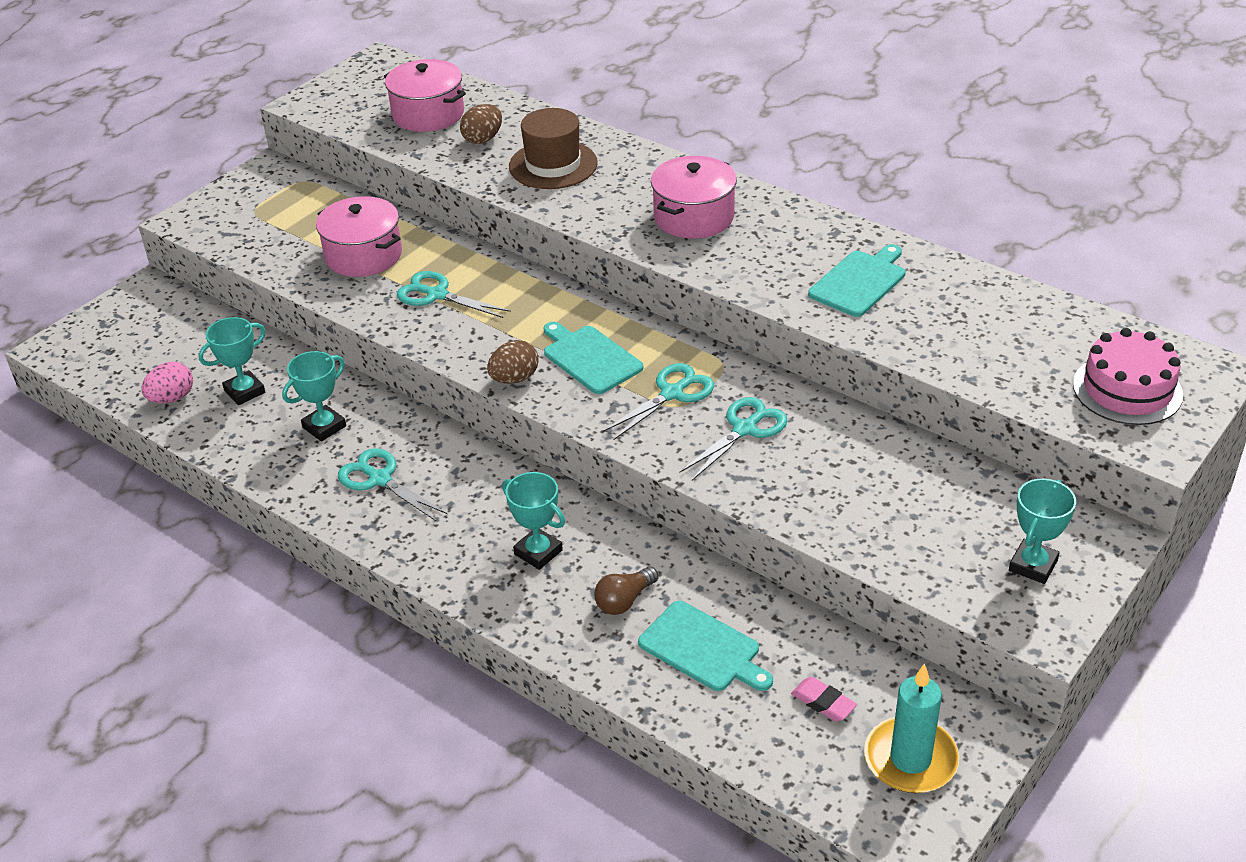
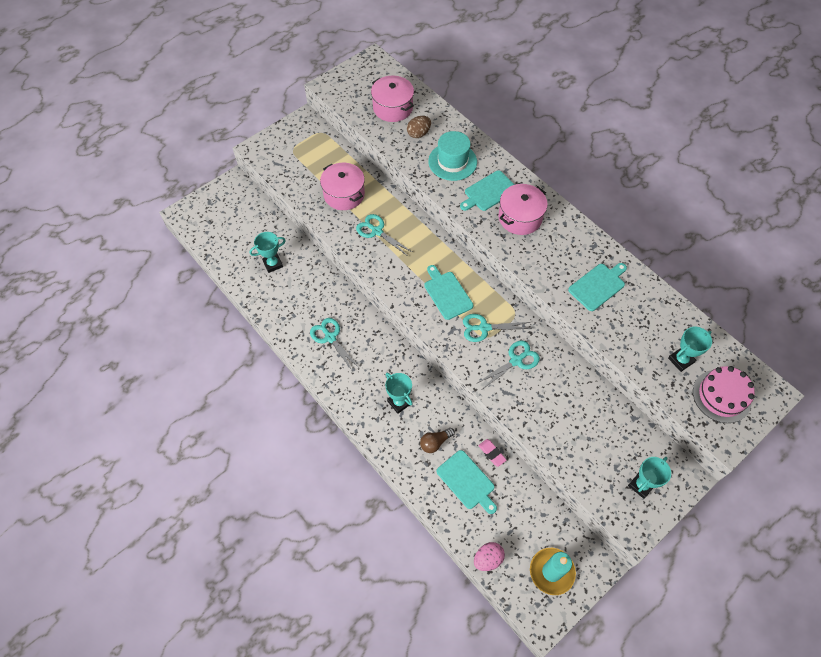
camera: 10 degrees right, 20 degrees up
(172, 398) = (236, 261): pink egg -> pink egg (487, 559)
(324, 427) = (308, 296): turquoise trophy -> turquoise trophy (681, 360)
(514, 379) = (406, 299): brown egg -> none
(553, 165) = (452, 161): brown hat -> turquoise hat
(628, 193) = (489, 192): none -> turquoise cutting board
(672, 394) = (484, 328): turquoise scissors -> turquoise scissors turned 150 degrees counterclockwise
(823, 702) = (518, 528): pink eraser -> pink eraser (492, 453)

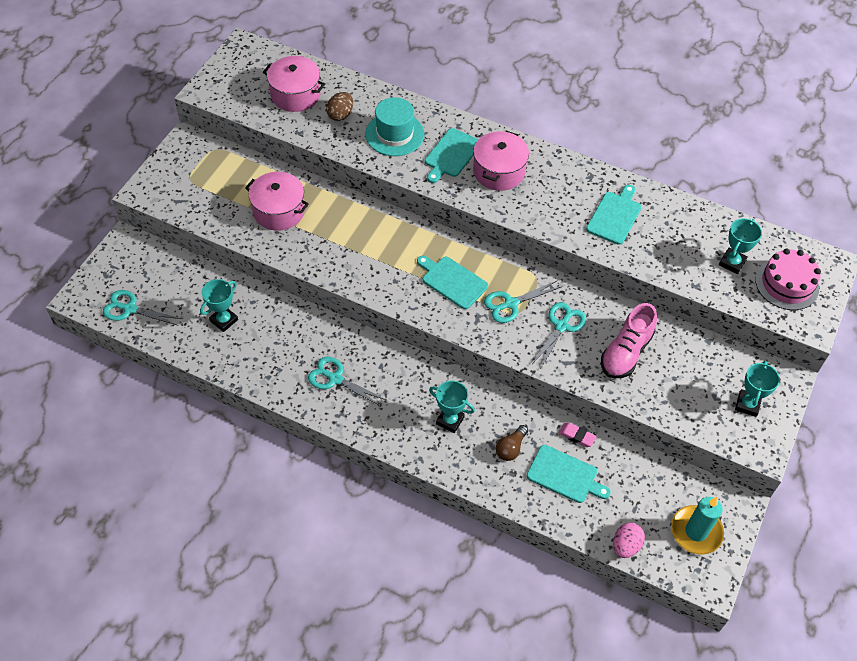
camera: 25 degrees left, 5 degrees down
(377, 231) = (338, 240): turquoise scissors -> turquoise scissors (130, 309)
(558, 402) = (626, 352): none -> pink shoe

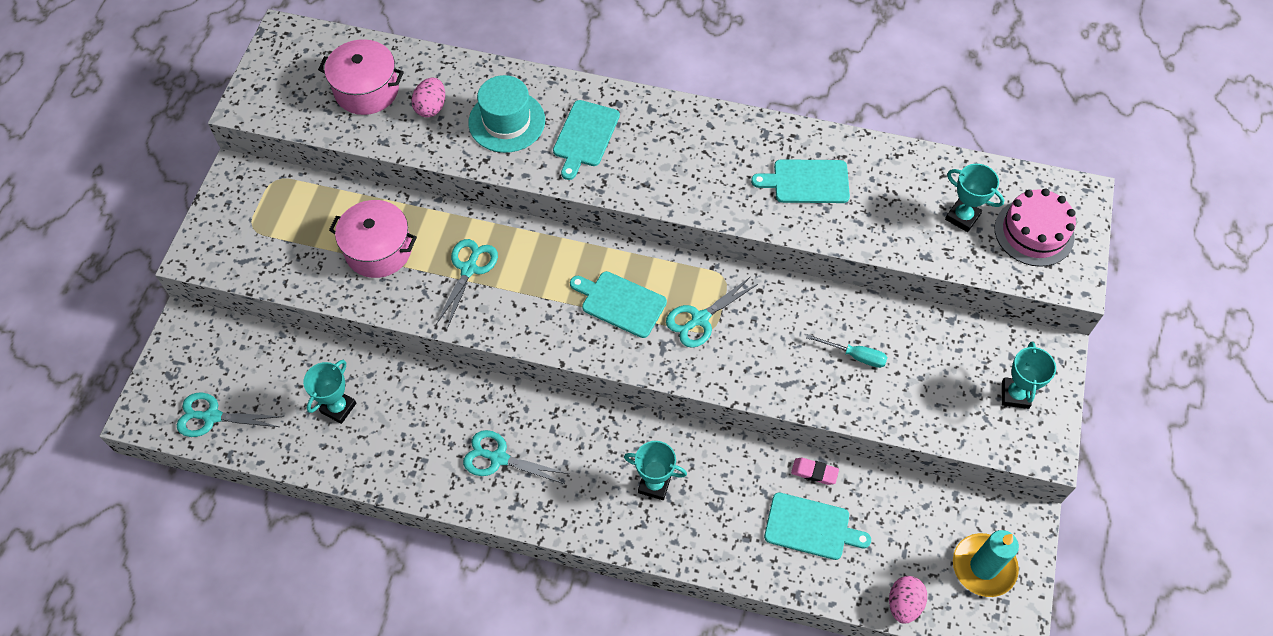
camera: 10 degrees left, 5 degrees up
(340, 115) = (431, 107): brown egg -> pink egg
(498, 171) = (650, 148): pink pot -> none
(511, 448) = (737, 505): brown light bulb -> none
(561, 326) = (769, 336): turquoise scissors -> turquoise scissors (469, 269)
(615, 216) = (807, 182): turquoise cutting board -> turquoise cutting board turned 105 degrees counterclockwise
(626, 352) = (855, 356): pink shoe -> turquoise screwdriver
(732, 263) = (962, 217): turquoise trophy -> turquoise trophy turned 75 degrees counterclockwise

